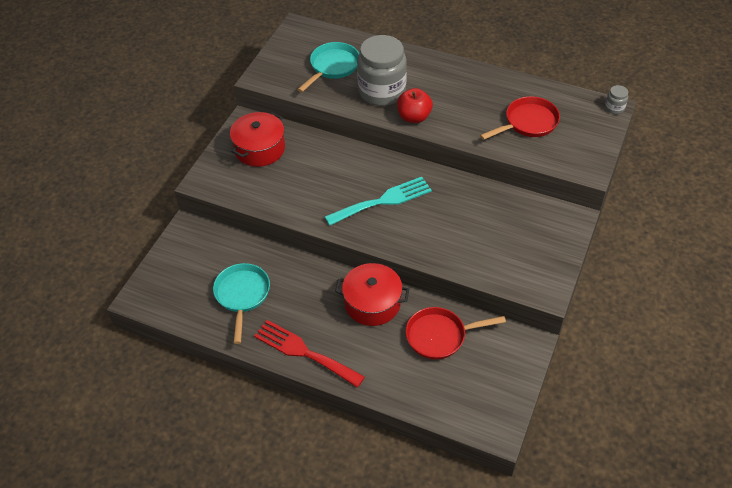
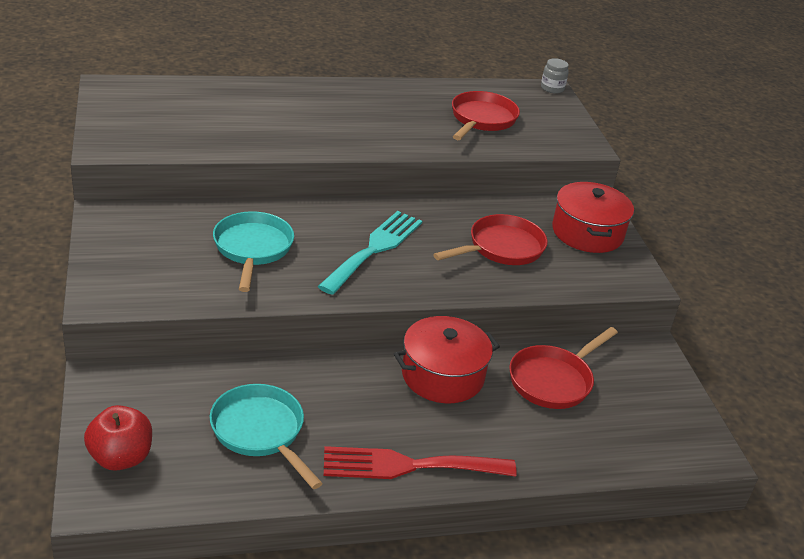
camera: 40 degrees left, 15 degrees down
(260, 149) = (154, 239): red pot -> red pot (587, 232)
(332, 67) = (197, 116): turquoise pan -> turquoise pan (252, 249)
(382, 91) = (285, 127): grey jar -> none
(414, 117) = (350, 143): red apple -> red apple (121, 458)
(469, 230) = (501, 248): none -> red pan

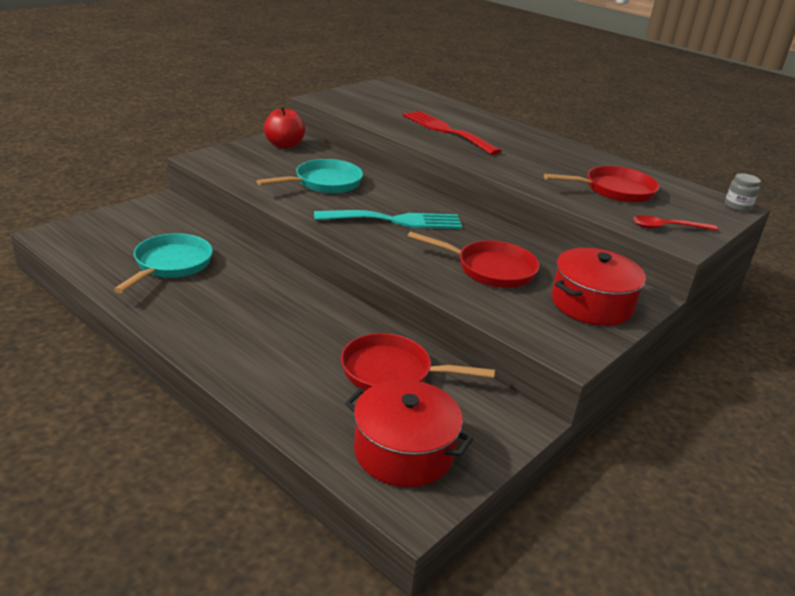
camera: 55 degrees right, 5 degrees down
(121, 458) = (97, 230): red apple -> red apple (284, 145)
(409, 466) = (198, 333): red fork -> red fork (446, 131)
(442, 375) = (324, 316): red pot -> red pot (403, 452)
(560, 137) = (667, 227): none -> red spoon

